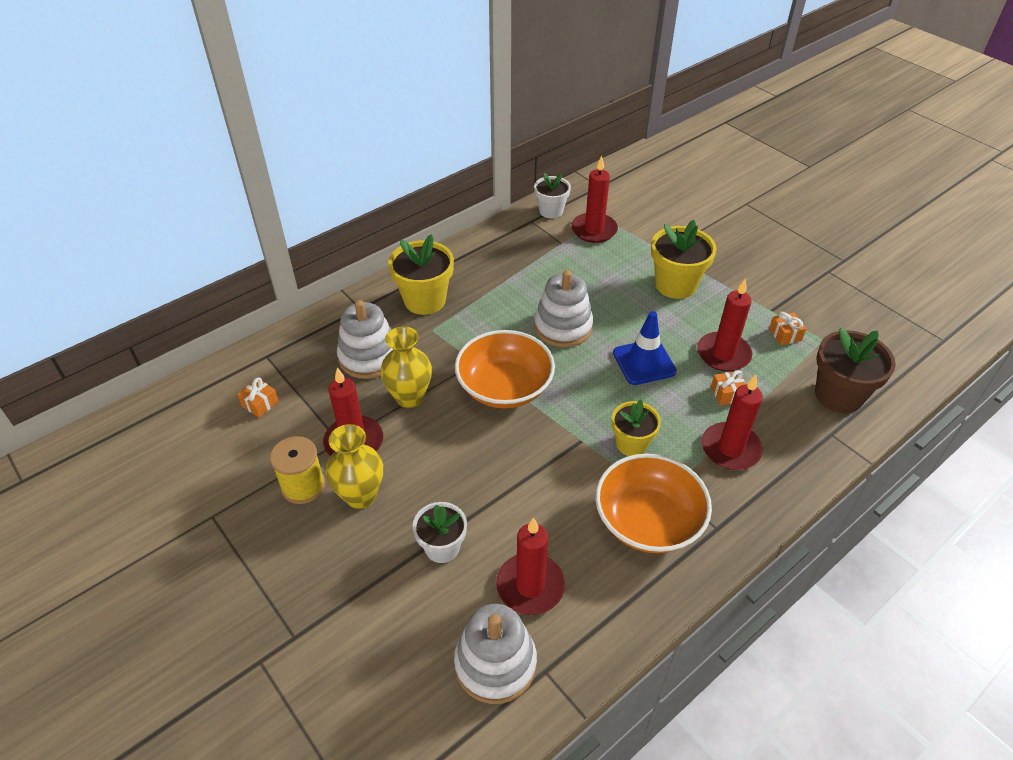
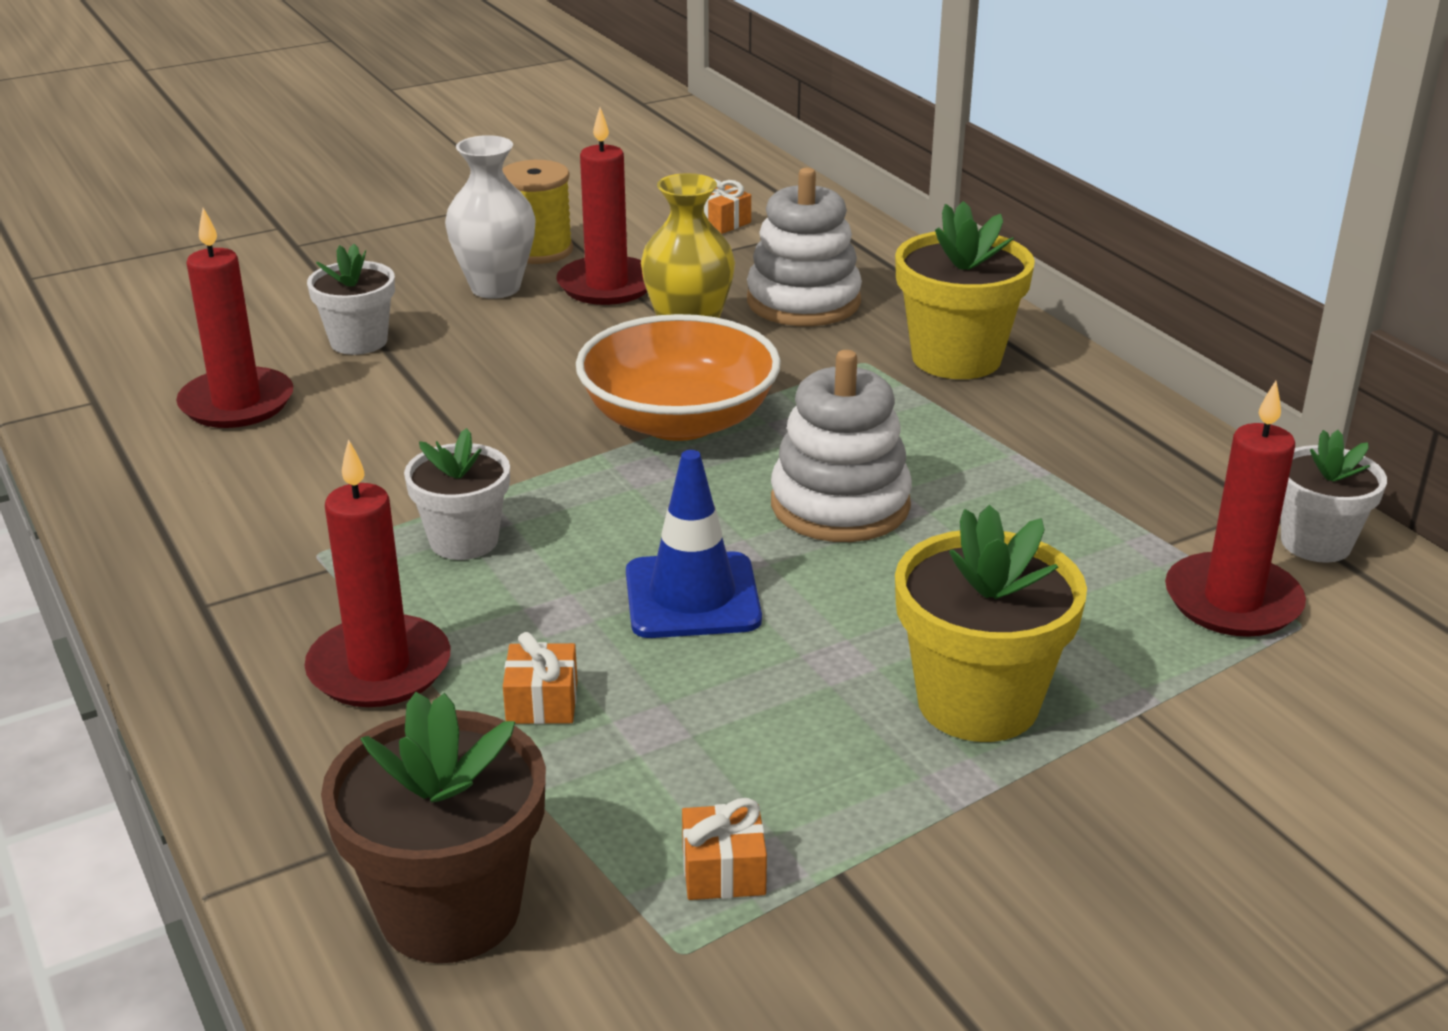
camera: 100 degrees right, 15 degrees down
(360, 496) = (495, 288): yellow vase -> white vase
(495, 663) = (139, 366): white stacking toy -> none
(631, 444) = (464, 540): yellow flower pot -> white flower pot
(648, 520) = (275, 529): orange bowl -> none
(723, 354) = (680, 728): red candle -> none

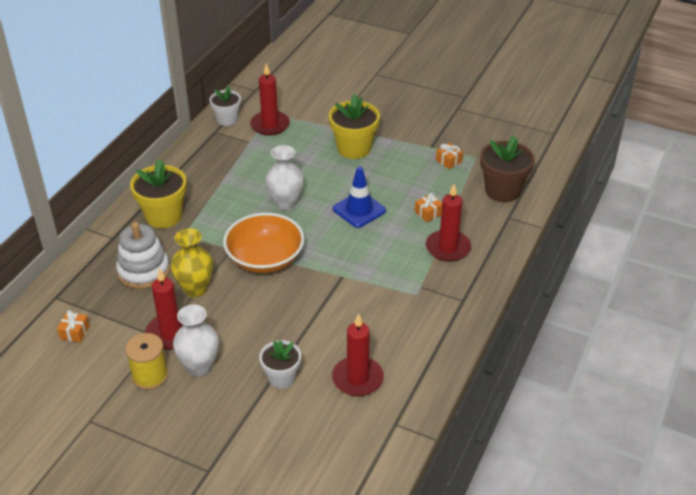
camera: 125 degrees left, 10 degrees up
(464, 540) = (379, 267): white flower pot -> none
(840, 505) = (285, 203): white stacking toy -> white vase

